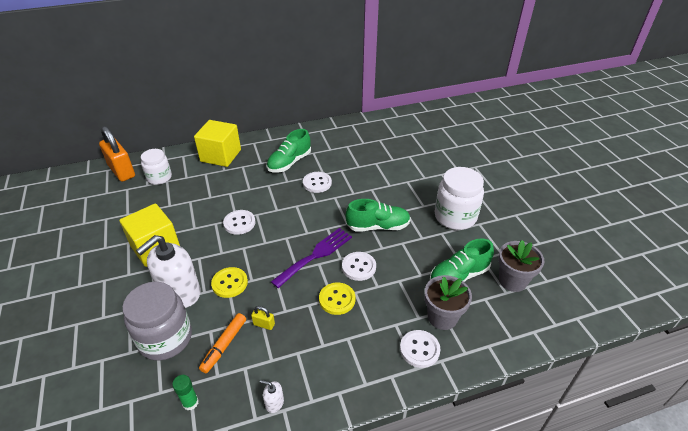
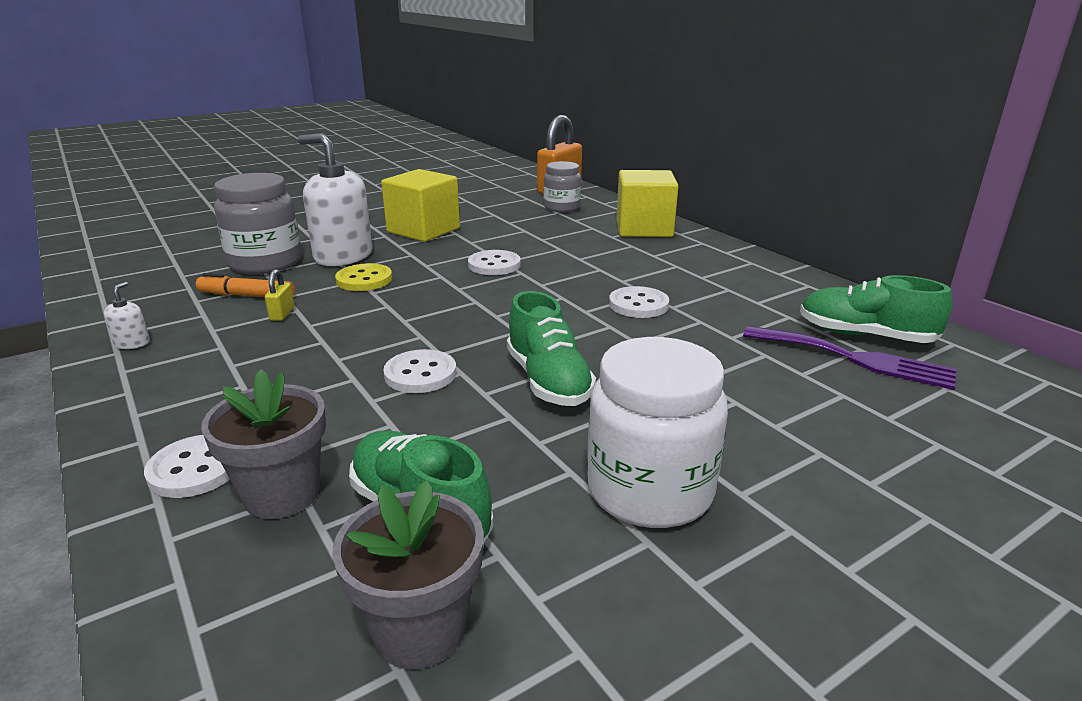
camera: 75 degrees right, 15 degrees down
(159, 178) = (562, 207): white jar -> grey jar
(190, 402) = (158, 293): green glue stick -> none
(289, 162) = (676, 274): green shoe -> green shoe (865, 335)
(315, 255) = (440, 330): purple fork -> purple fork (855, 359)
(337, 299) = (334, 363): yellow button -> none

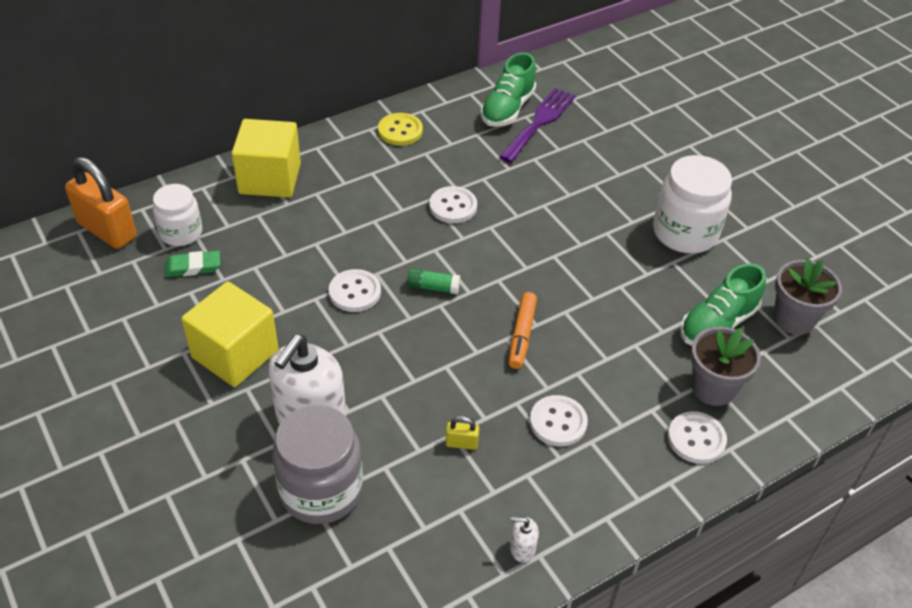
camera: 90 degrees left, 20 degrees up
(247, 295) = (415, 484): orange marker -> orange marker (521, 335)
(364, 280) = (382, 391): yellow button -> yellow button (400, 131)
(420, 374) = (569, 334): white button -> white button (558, 422)
(502, 297) = (433, 287): none -> green glue stick
(522, 213) = (193, 267): none -> green eraser
(548, 381) = (575, 265): green shoe -> none
(562, 207) = (181, 233): grey jar -> white jar

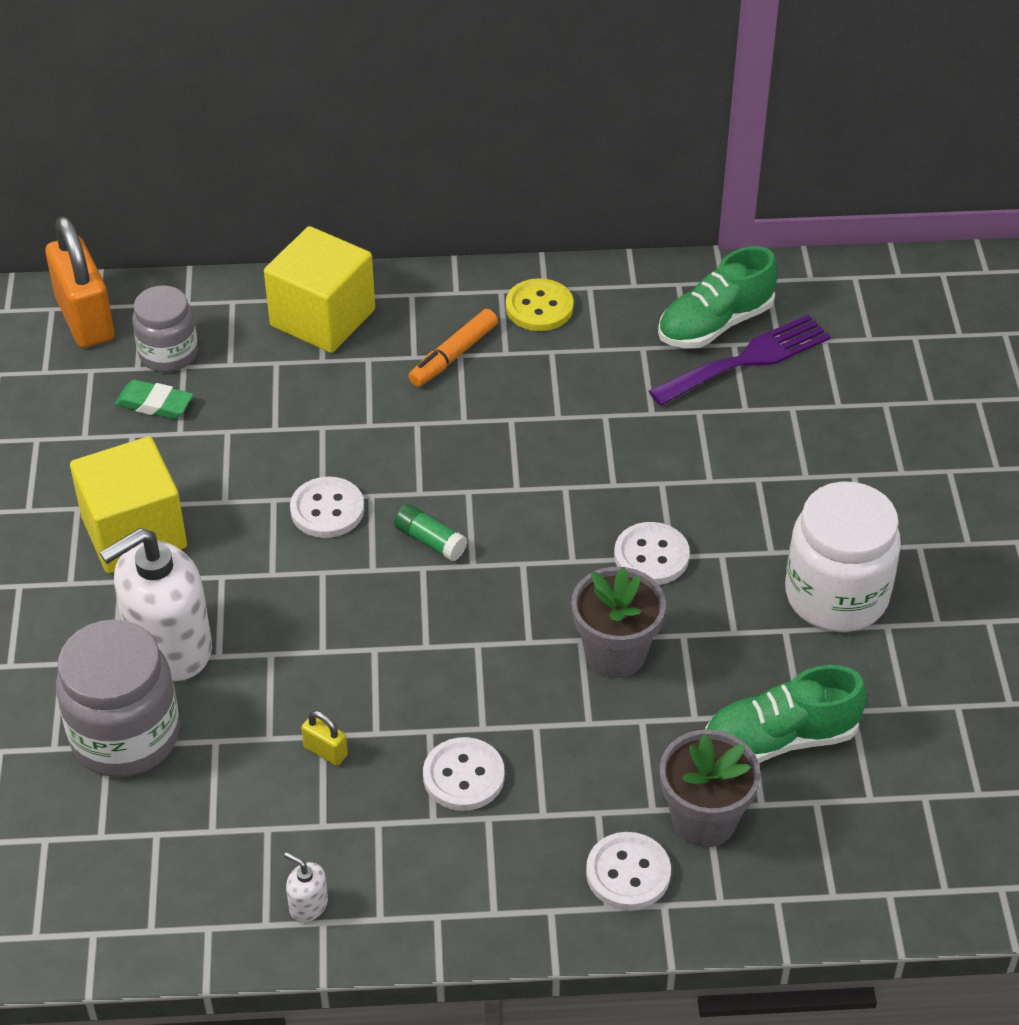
camera: 30 degrees right, 0 degrees up
(181, 233) = (168, 353): white jar -> grey jar
(453, 206) = (535, 440): white button -> white button (651, 556)
(521, 335) = (499, 647): orange marker -> orange marker (453, 355)
(793, 319) = (898, 776): grey flower pot -> grey flower pot (615, 653)

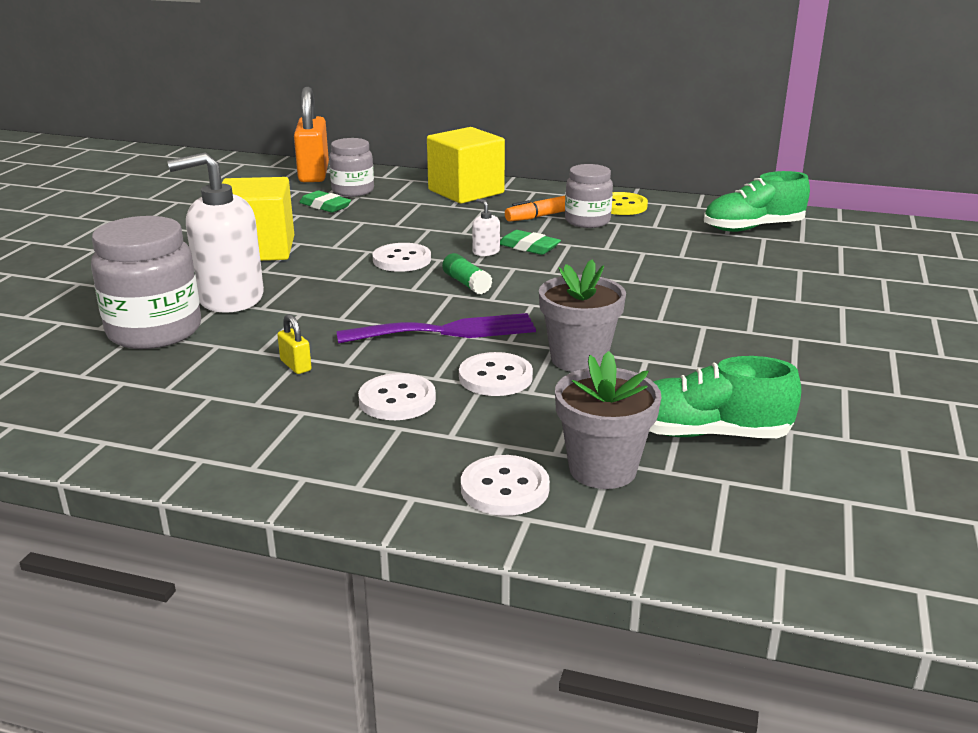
camera: 20 degrees right, 20 degrees down
(308, 905) = (198, 446): white soap dispenser -> white soap dispenser (486, 252)
(466, 439) = (529, 247): none -> green eraser
(511, 357) = (587, 221): none -> grey jar
(651, 556) = (641, 317): white button -> white button (495, 377)
(747, 360) = (771, 245): purple fork -> purple fork (446, 331)
(836, 595) = (800, 362): white jar -> none

